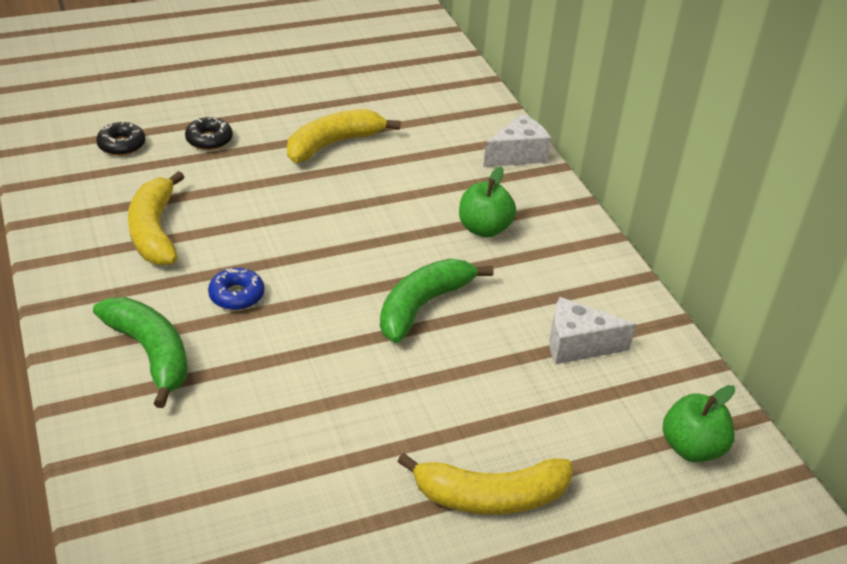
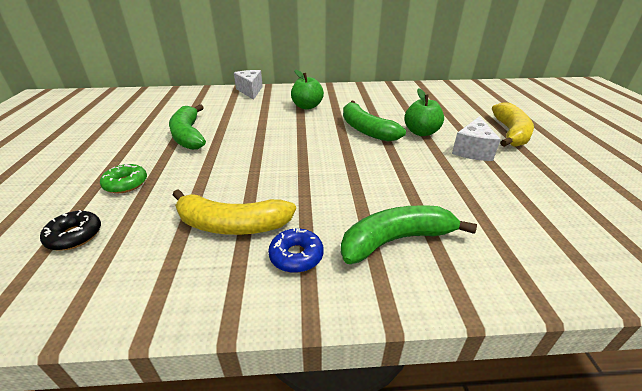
camera: 70 degrees left, 5 degrees down
(209, 140) = (126, 184): black donut -> green donut
(236, 295) = (335, 190): blue donut -> blue donut (296, 256)
(333, 144) = (188, 135): yellow banana -> green banana
(577, 345) = (403, 101): white cheese -> white cheese (472, 150)
(692, 448) = (467, 92): green apple -> green apple (421, 132)

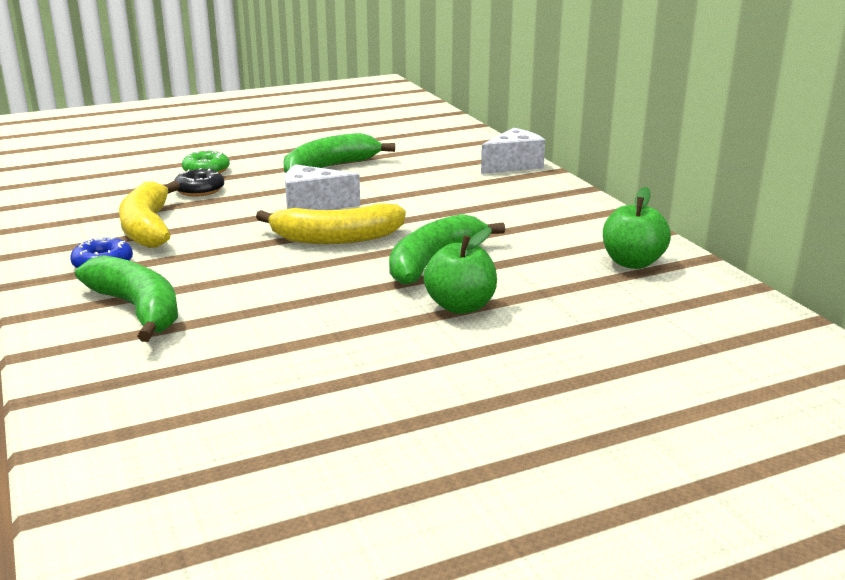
camera: 70 degrees right, 10 degrees down
(75, 236) = (118, 177): black donut -> black donut (199, 190)
(307, 106) = (489, 210): green apple -> green apple (632, 262)
(472, 150) = (418, 354): white cheese -> white cheese (313, 205)
(510, 133) = (535, 397): yellow banana -> yellow banana (336, 238)

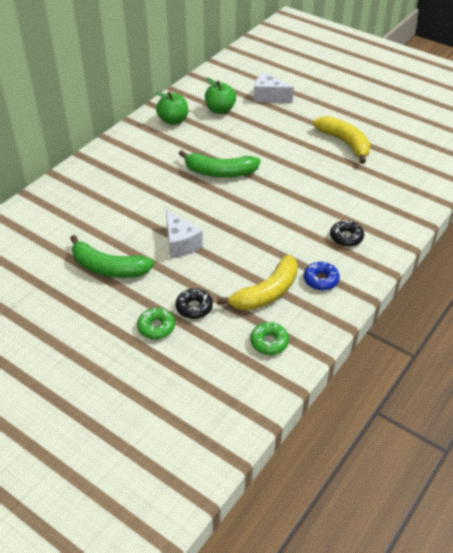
camera: 120 degrees left, 20 degrees up
(81, 210) = (269, 342): none -> green donut
(138, 309) = (346, 237): green banana -> black donut
(336, 238) = (219, 213): yellow banana -> yellow banana (345, 143)
(460, 306) = (256, 151): green apple -> green apple (220, 110)
(513, 165) = (53, 191): white cheese -> white cheese (268, 97)

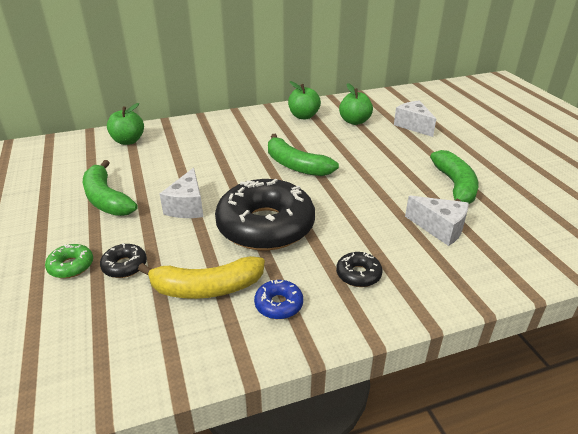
camera: 35 degrees right, 10 degrees down
(50, 209) = (128, 141): none -> green apple
(254, 232) = (265, 226): none -> black donut
(269, 342) = (144, 341): green donut -> none
(345, 143) = (455, 186): yellow banana -> green banana
(363, 181) = (440, 229): none -> white cheese

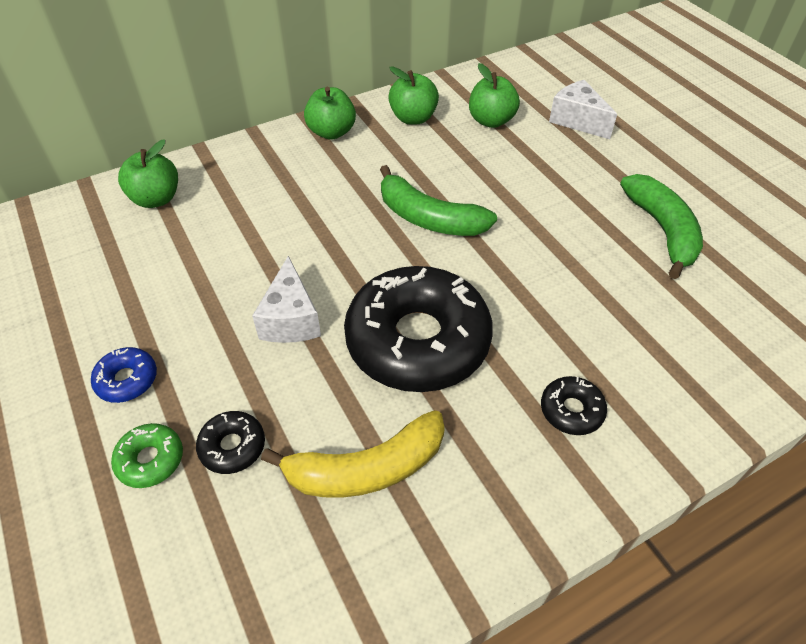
camera: 10 degrees left, 15 degrees up
(106, 199) = (161, 321): green banana -> none
(249, 119) = (331, 132): none -> green apple
(278, 304) = (477, 481): blue donut -> blue donut (127, 380)
(440, 229) = (660, 311): white cheese -> none

